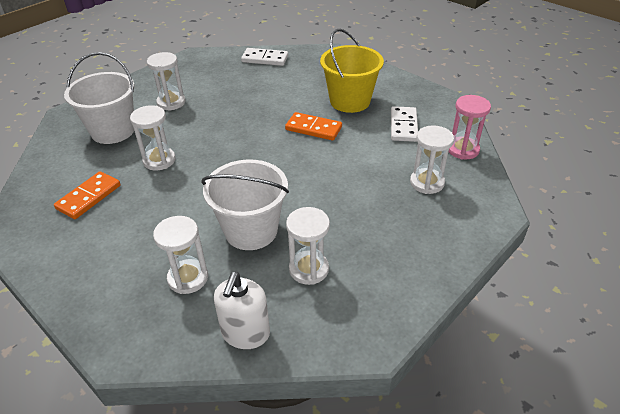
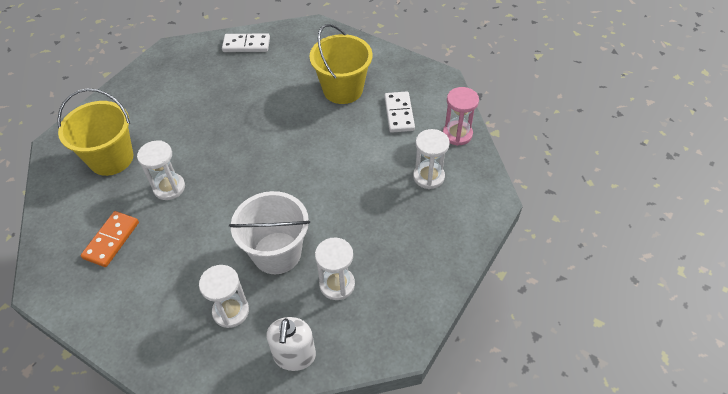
camera: 10 degrees left, 10 degrees up
(113, 131) = (111, 158): white bucket -> yellow bucket
(171, 102) = (162, 115): white hourglass -> none
(313, 128) = (313, 128): orange domino -> none

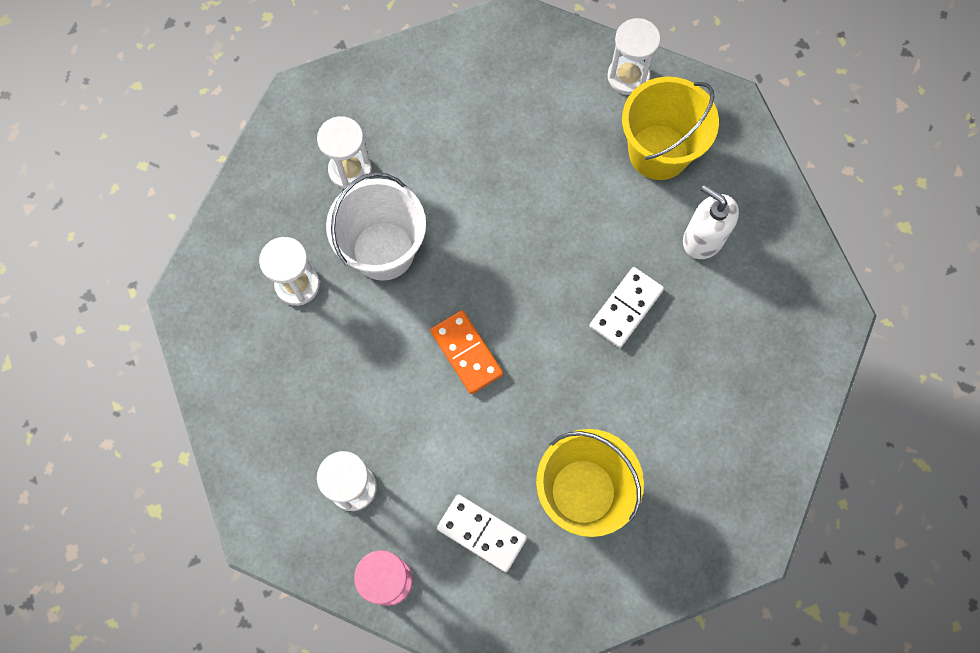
camera: 125 degrees right, 20 degrees up
(111, 240) = (529, 104): orange domino -> orange domino (466, 353)
(169, 187) = (563, 191): white hourglass -> white hourglass (628, 76)
(246, 45) = (775, 421): white domino -> white domino (626, 308)
(294, 356) = (256, 198): white soap dispenser -> white soap dispenser (703, 239)

